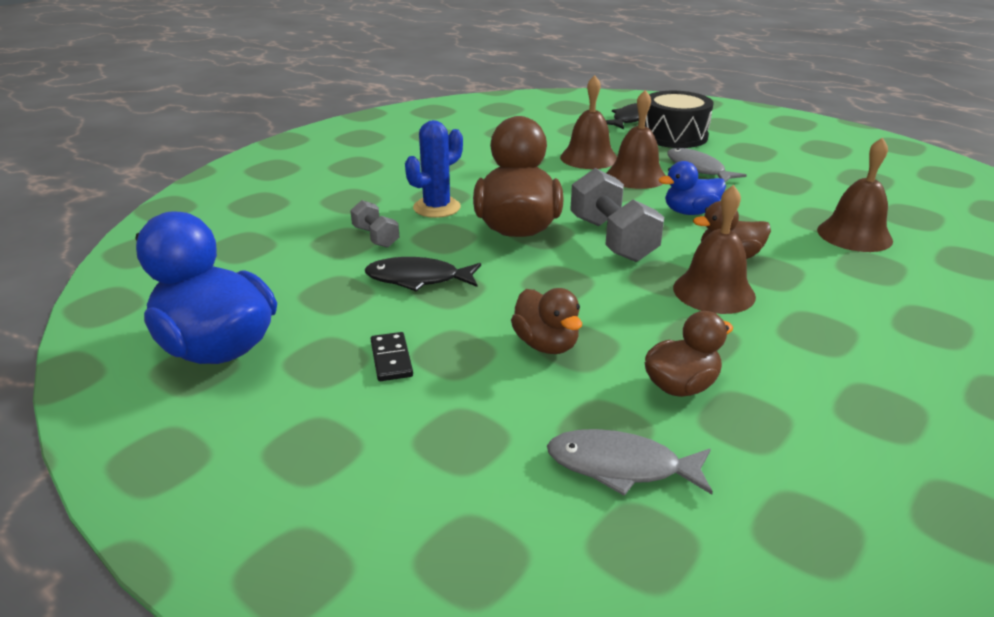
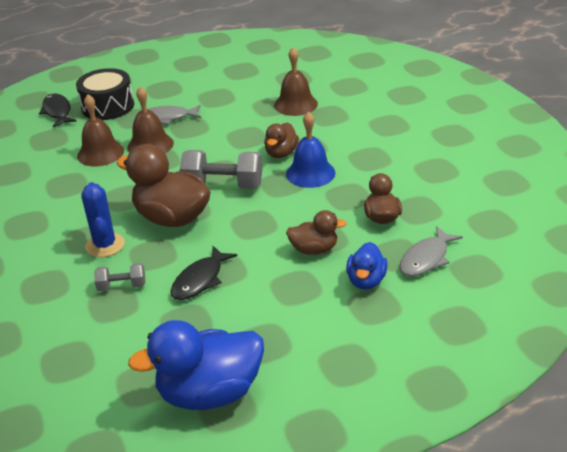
camera: 60 degrees left, 5 degrees up
(391, 359) = (283, 314): black domino -> none
(690, 212) = (219, 144): blue duck -> blue duck (366, 281)
(714, 292) = (310, 173): brown bell -> blue bell

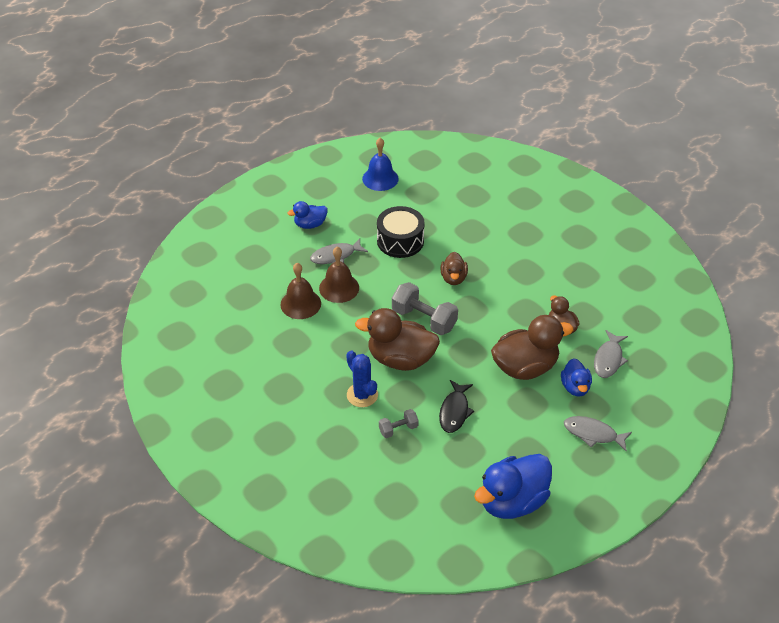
camera: 20 degrees left, 10 degrees up
(57, 112) = (231, 264): black fish -> none
(108, 106) = (274, 250): black drum -> black drum (400, 241)
(159, 90) = (310, 224): none -> blue duck
(223, 185) = (424, 319): grey dumbbell -> grey dumbbell turned 45 degrees clockwise
(295, 104) = (439, 223): brown bell -> none
(310, 173) = (487, 294): blue bell -> blue bell (380, 178)
(314, 249) = (525, 367): brown duck -> brown duck, size x1.83
(362, 336) = (593, 434): none -> grey fish

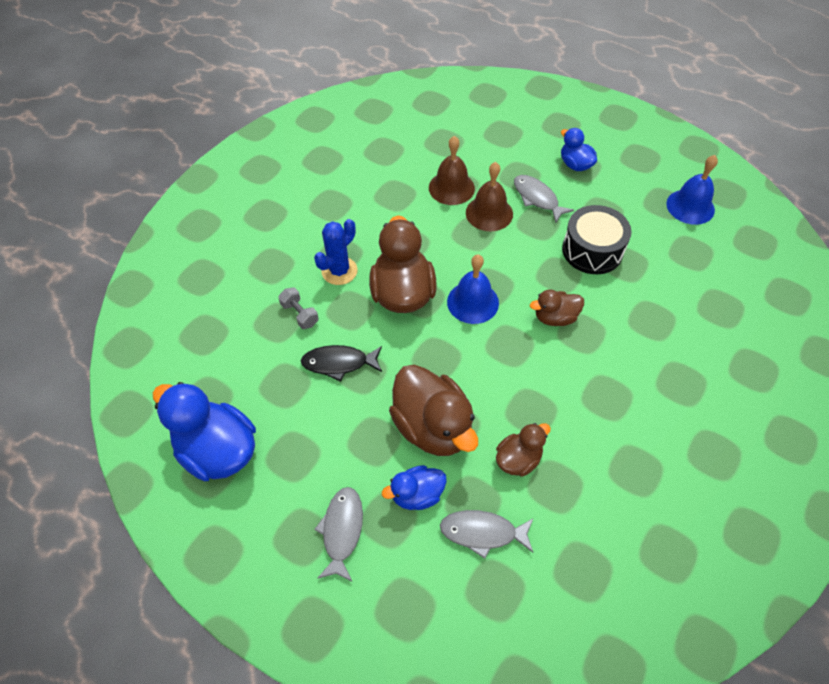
camera: 75 degrees right, 10 degrees up
(424, 319) = (473, 302): grey dumbbell -> blue bell

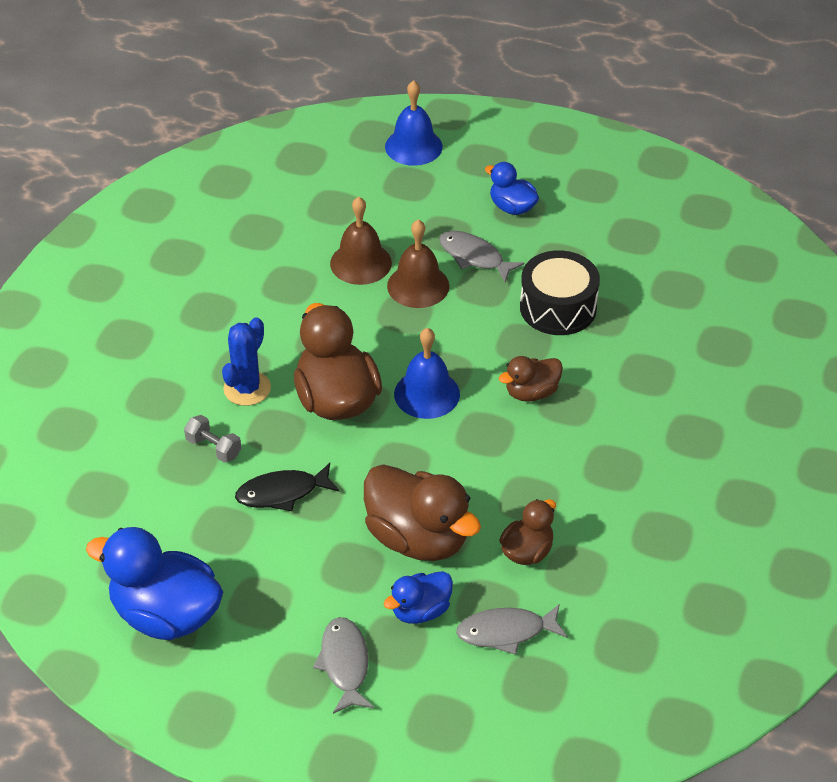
camera: 15 degrees left, 10 degrees down
(690, 206) = (666, 234): blue bell -> blue bell (413, 146)

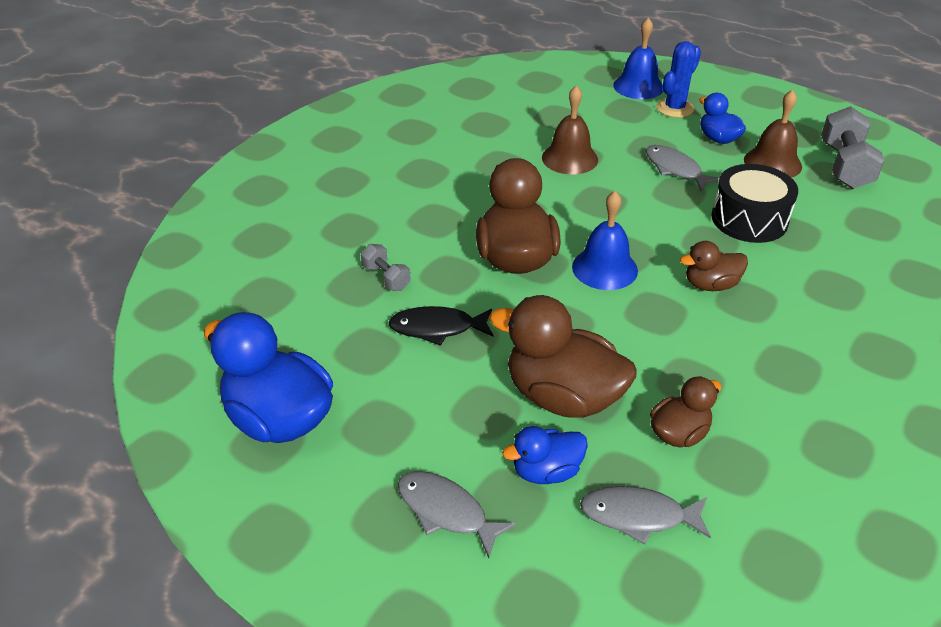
camera: 15 degrees right, 5 degrees down
(247, 388) = (435, 236): blue cactus -> blue cactus (674, 108)
(345, 664) = (446, 511): grey fish -> grey fish turned 60 degrees counterclockwise
(418, 286) = (617, 182): brown bell -> brown bell (772, 163)
(418, 538) = (562, 397): brown duck -> brown duck turned 150 degrees clockwise
(645, 221) = (845, 166): none -> grey dumbbell

